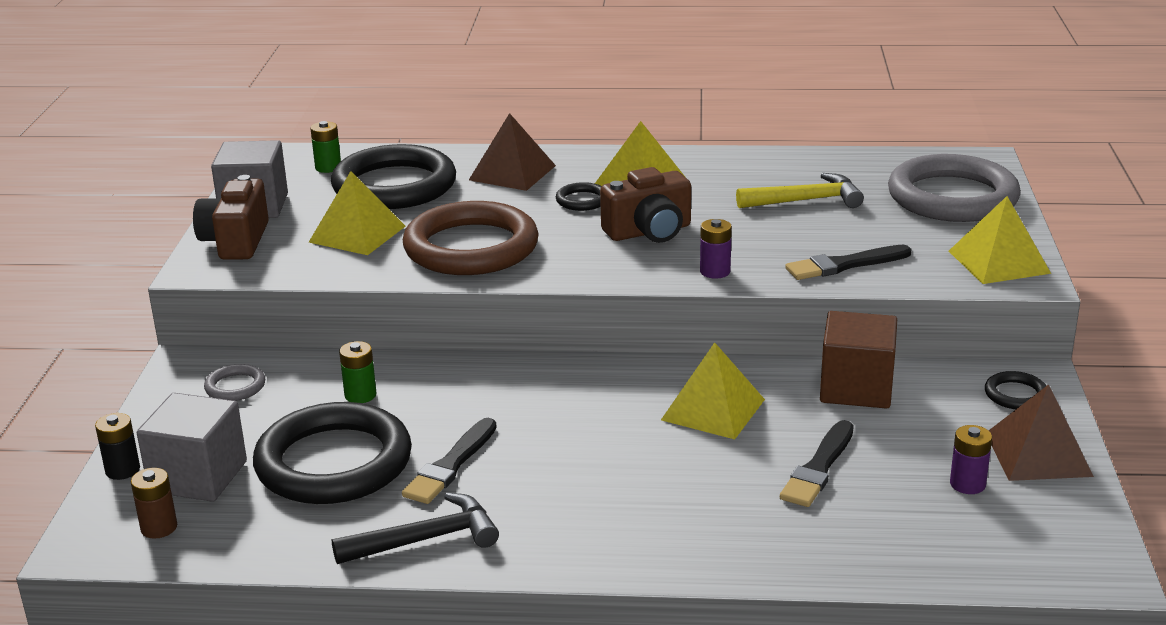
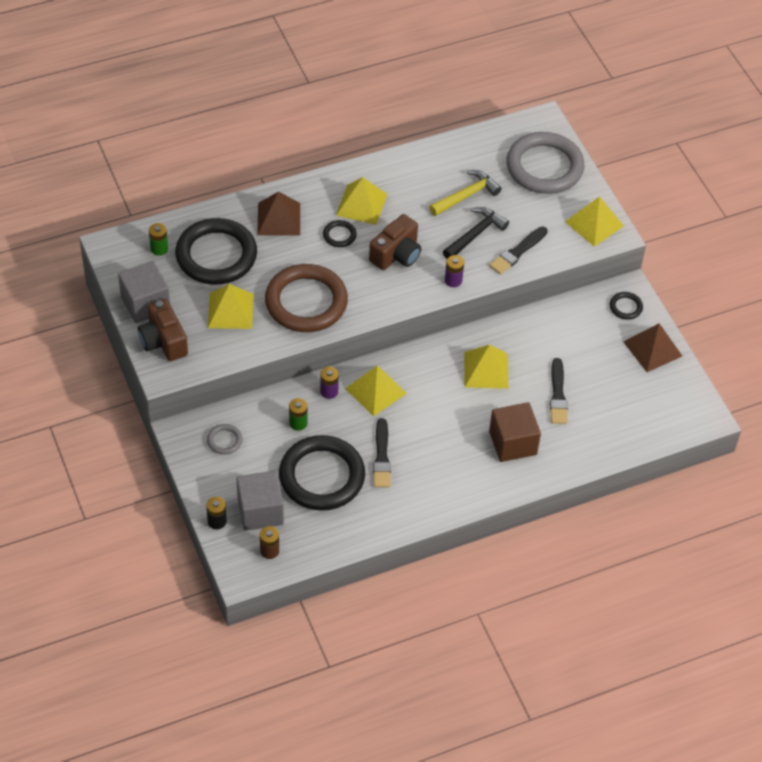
camera: 30 degrees left, 25 degrees up
(425, 540) = (404, 509): black hammer -> black hammer (475, 234)
(513, 390) = (376, 390): none -> yellow pyramid
(856, 388) = (547, 328): brown cube -> brown cube (512, 443)
(967, 484) = (629, 381): purple battery -> purple battery (329, 391)

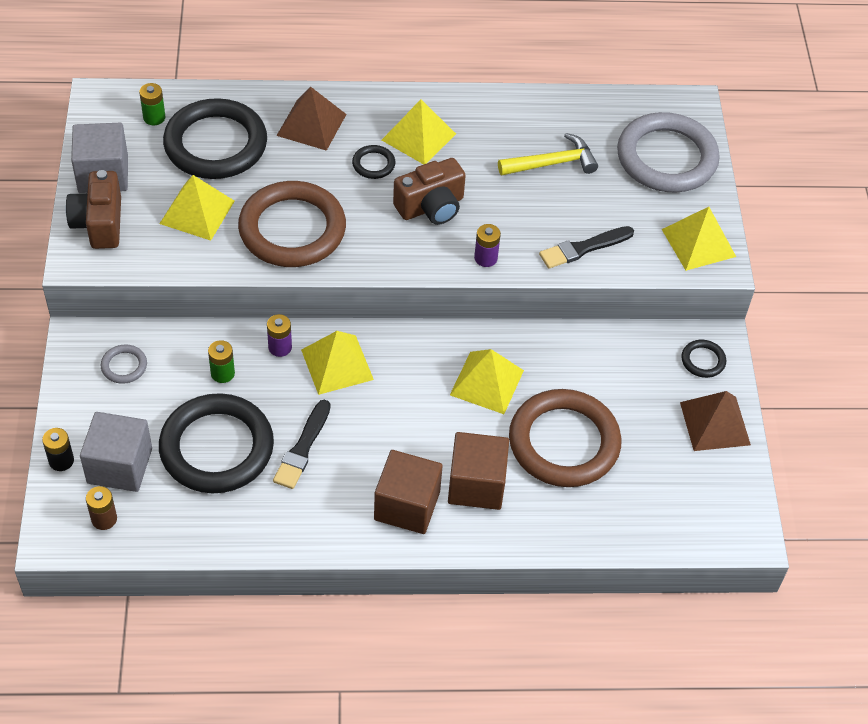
camera: 20 degrees right, 0 degrees up
(473, 472) = (407, 505): none -> brown cube
(475, 234) = (541, 212): black hammer -> none
(558, 395) = (564, 442): black brush -> brown ring

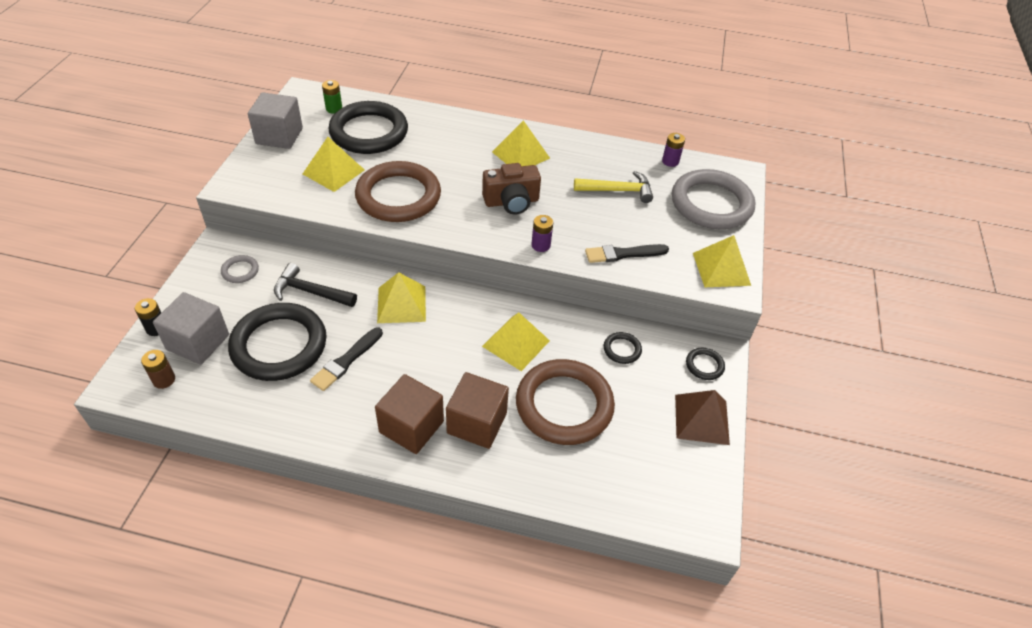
camera: 15 degrees right, 5 degrees down
(99, 223) = (259, 165): brown camera -> none
(222, 373) = (311, 292): green battery -> black hammer
(280, 347) = (363, 282): purple battery -> purple battery (670, 161)
(311, 124) = (444, 133): brown pyramid -> none
(373, 164) = (479, 166): black ring -> black ring (622, 349)

